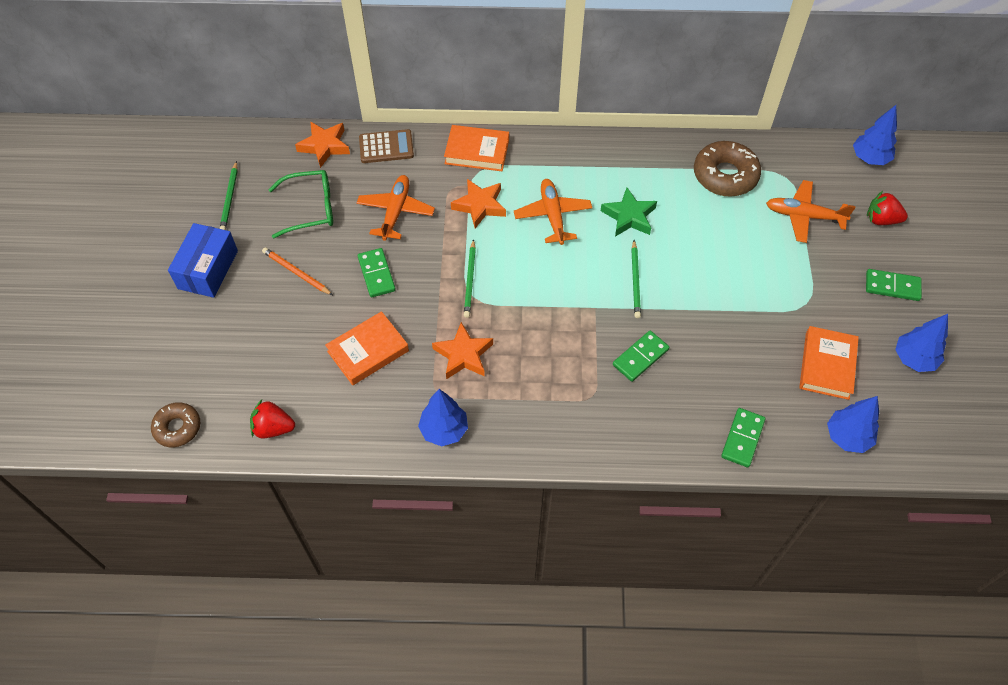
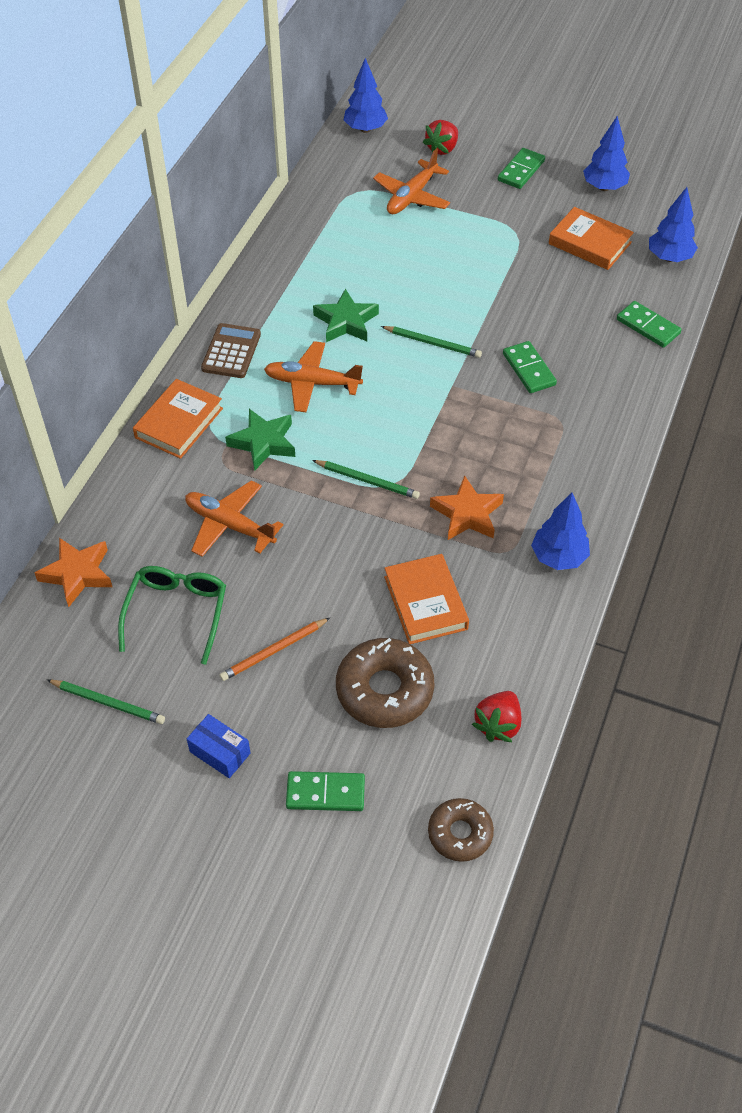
camera: 70 degrees left, 5 degrees down
(208, 269) = (220, 752): blue box -> blue box, size x0.60
(376, 274) = (316, 567): green domino -> green domino (325, 793)
(386, 147) = (118, 509): brown calculator -> brown calculator (231, 351)
(480, 206) = (263, 443): orange star -> green star
(725, 175) = (331, 233): brown donut -> brown donut (384, 690)

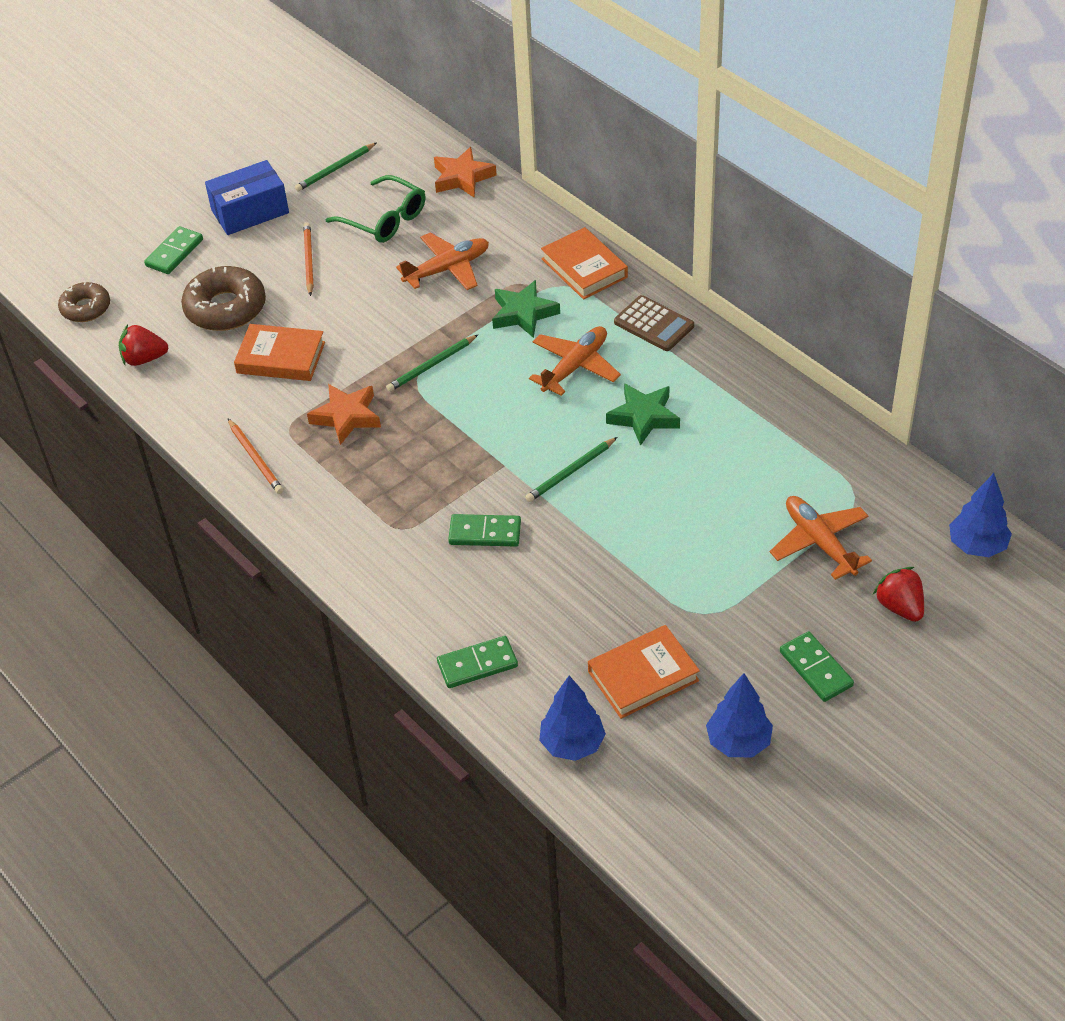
camera: 120 degrees right, 5 degrees down
(220, 752) = (250, 212): blue box -> blue box, size x1.67
(498, 725) = (144, 359): red strawberry -> red strawberry turned 60 degrees counterclockwise
(558, 557) = (255, 458): blue tree -> orange pencil

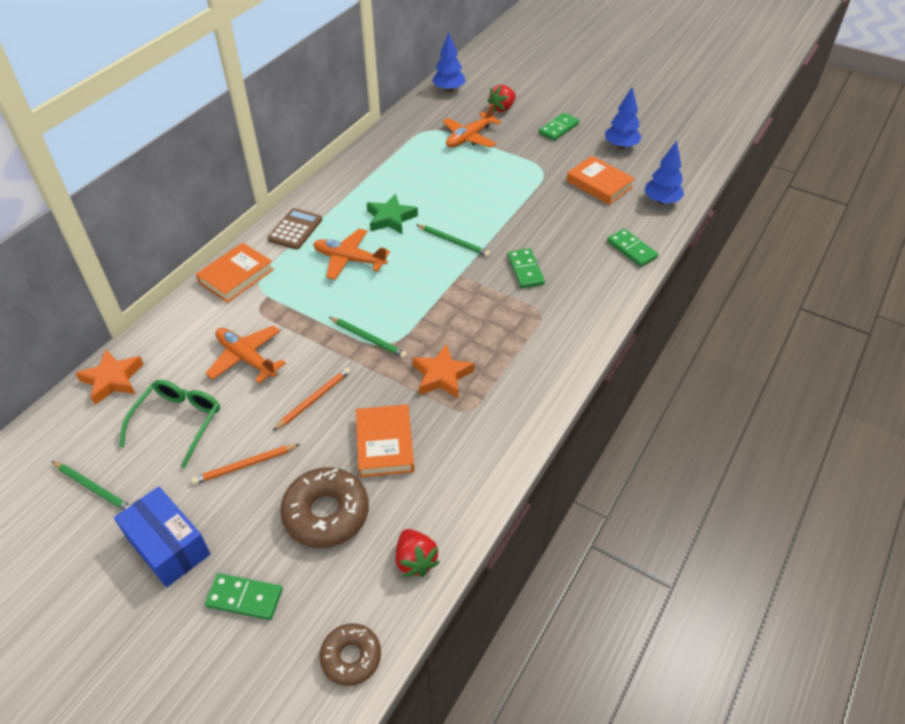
camera: 110 degrees left, 0 degrees up
(255, 458) = (509, 422): orange pencil -> orange pencil (314, 399)
(523, 313) = (296, 299): green star -> none

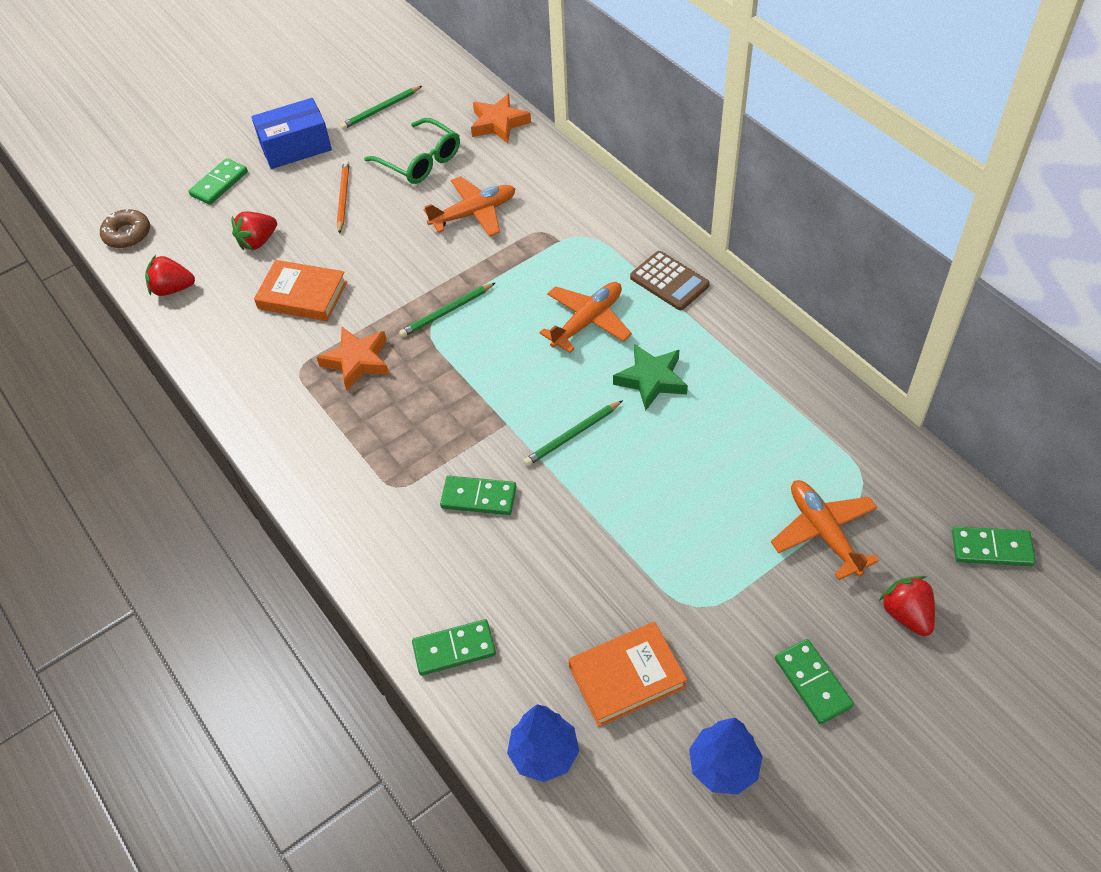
camera: 115 degrees right, 5 degrees up
(236, 276) = (606, 220): orange book -> none
(314, 399) = (389, 254): orange pencil -> none
(326, 513) = (258, 241): brown donut -> red strawberry
(448, 90) = (991, 548): blue tree -> green domino

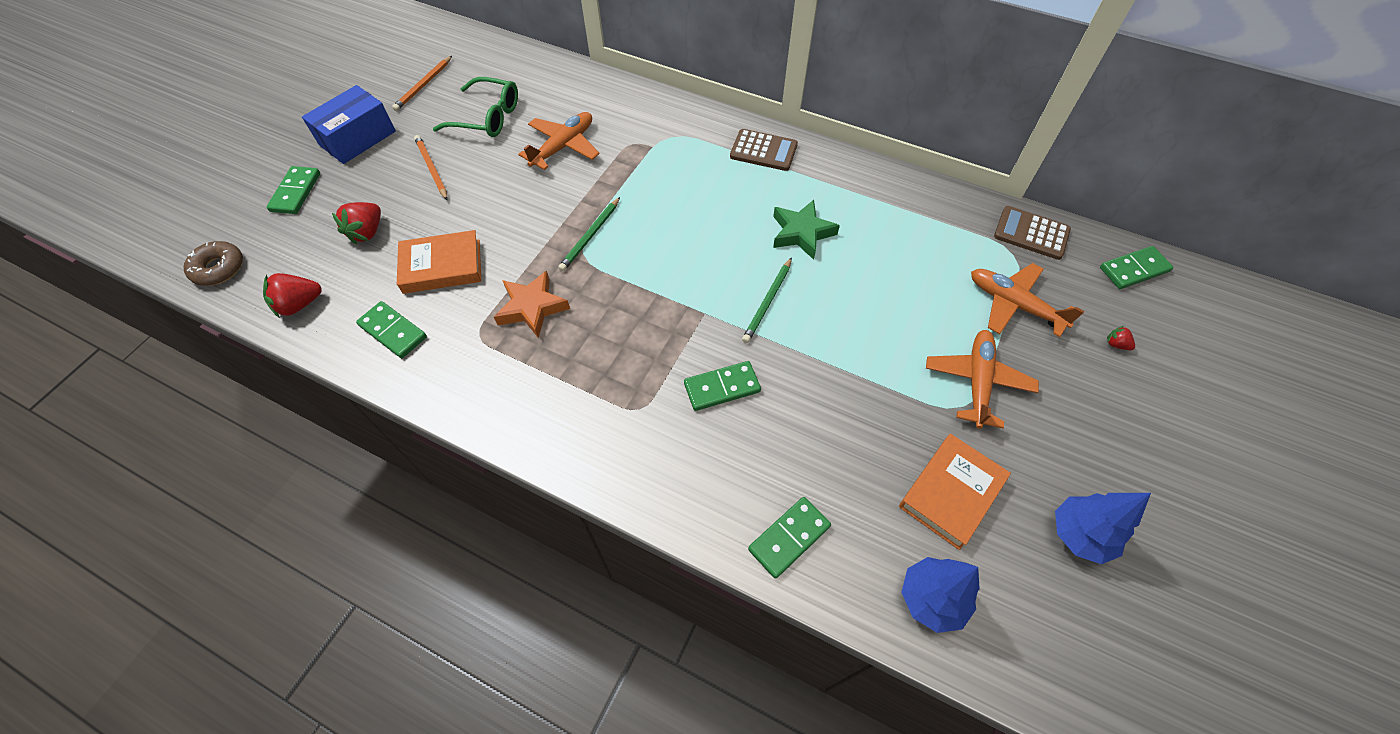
camera: 30 degrees left, 5 degrees up
(381, 109) = (424, 85): green pencil -> orange pencil
(499, 123) = (540, 69): orange star -> none
(587, 321) = (718, 203): orange plane -> orange plane (977, 381)
(812, 683) = (1092, 430): green domino -> green domino (393, 331)
(901, 467) = (1031, 233): none -> brown calculator
(906, 614) = (1116, 344): red strawberry -> red strawberry, size x0.51

